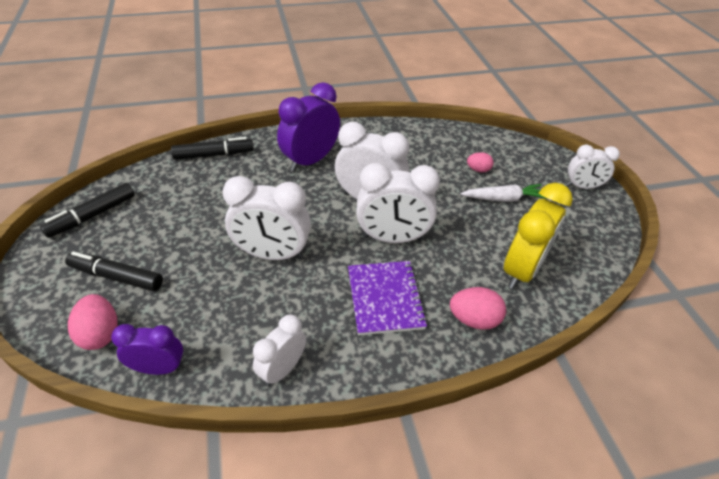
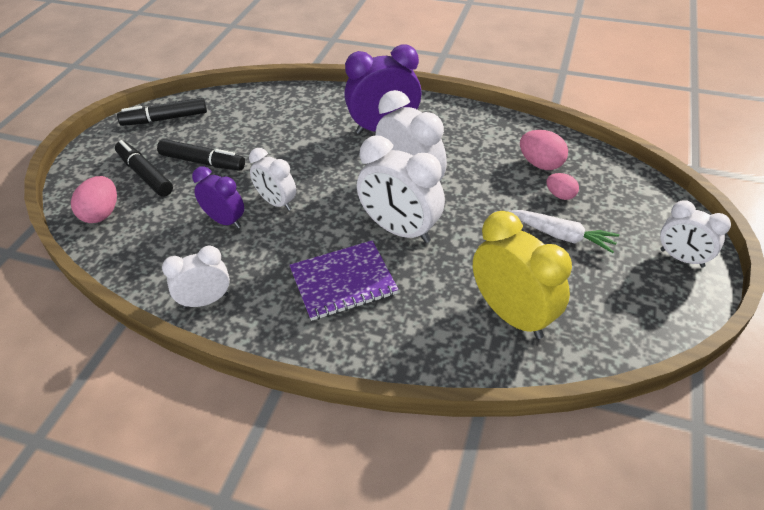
camera: 35 degrees right, 0 degrees up
(159, 368) = (120, 257): purple clock -> purple clock (225, 221)
(214, 155) = (300, 96): black marker -> black marker (202, 162)
(272, 254) = (277, 202): white clock -> white clock, size x0.61
(385, 298) = (343, 282): purple notebook -> purple notebook turned 45 degrees clockwise
(474, 319) = (413, 339): pink egg -> pink egg (540, 164)
(522, 270) = (512, 315): yellow clock -> yellow clock turned 105 degrees counterclockwise

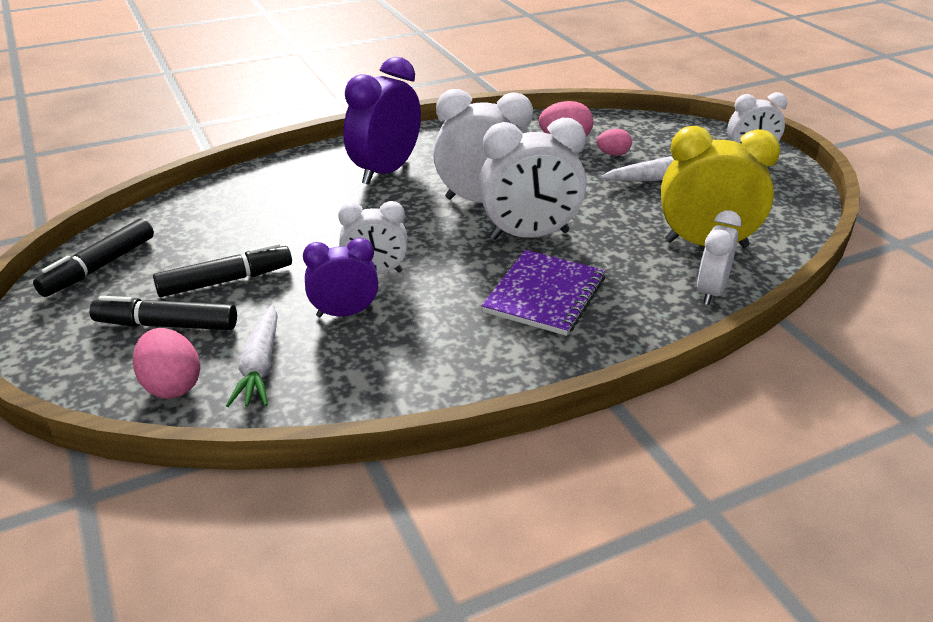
camera: 45 degrees left, 10 degrees down
(147, 228) = (260, 366): none -> white carrot
(206, 301) = (440, 382): white clock -> white clock (711, 292)

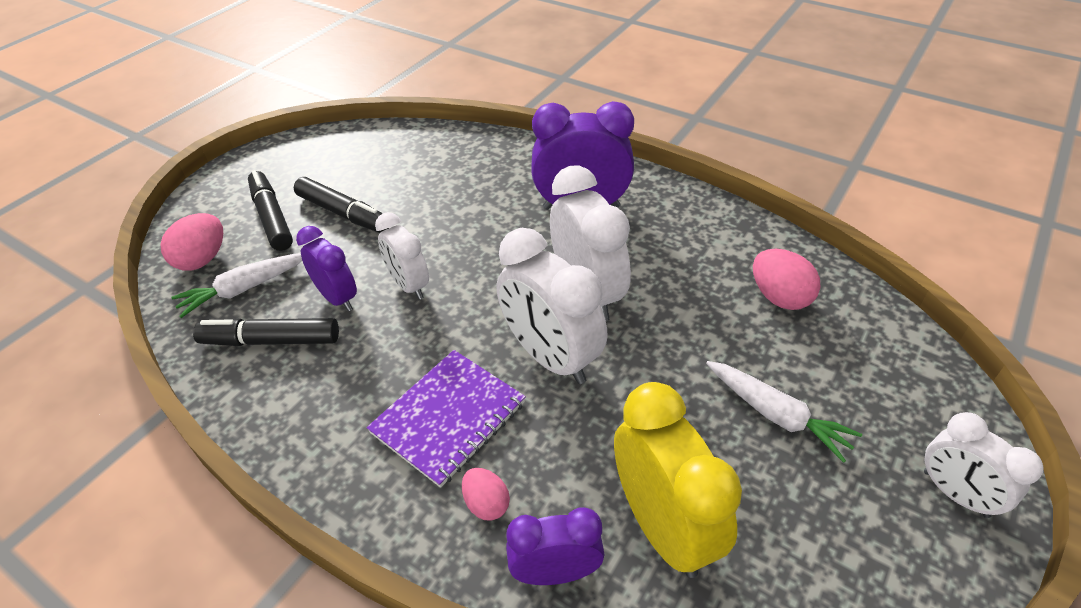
camera: 60 degrees right, 10 degrees up
(99, 267) = (324, 150): black marker -> black marker (271, 340)
(545, 295) = (449, 418): purple notebook -> purple notebook turned 45 degrees counterclockwise
(613, 154) = (793, 350): pink egg -> pink egg (486, 503)
(711, 292) = (555, 572): white clock -> purple clock

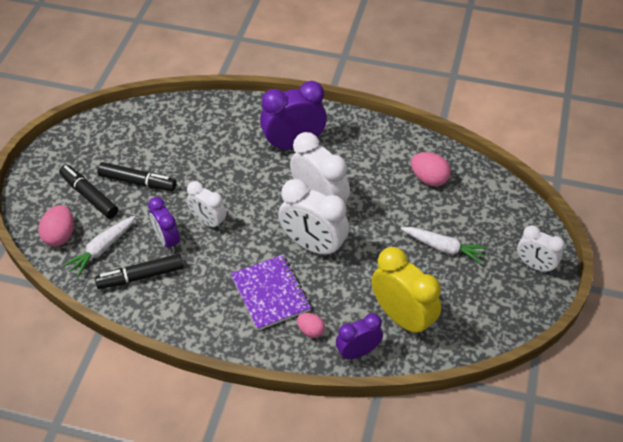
camera: 20 degrees left, 5 degrees up
(337, 298) = (167, 240): purple clock -> purple clock turned 150 degrees counterclockwise
(449, 418) = (270, 293): purple notebook -> purple notebook turned 45 degrees counterclockwise

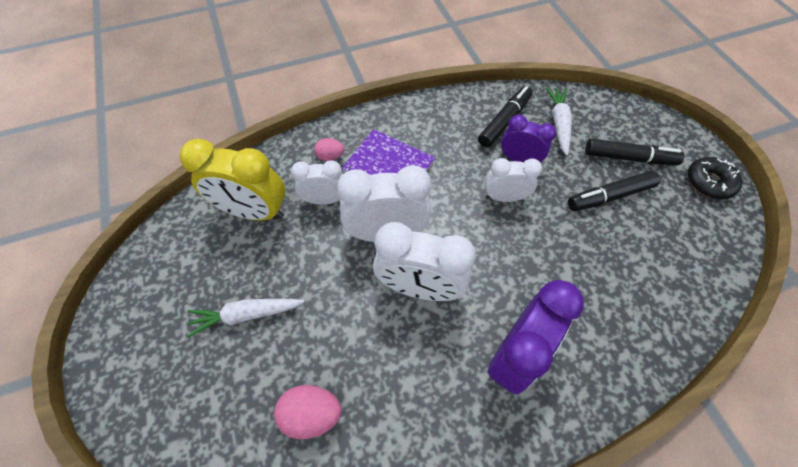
camera: 145 degrees right, 10 degrees up
(60, 236) = (602, 114): pink egg -> none
(63, 153) = (709, 182): none -> black donut
(358, 352) = (278, 162): purple clock -> none
(534, 265) = (124, 358): white clock -> white clock (324, 200)

